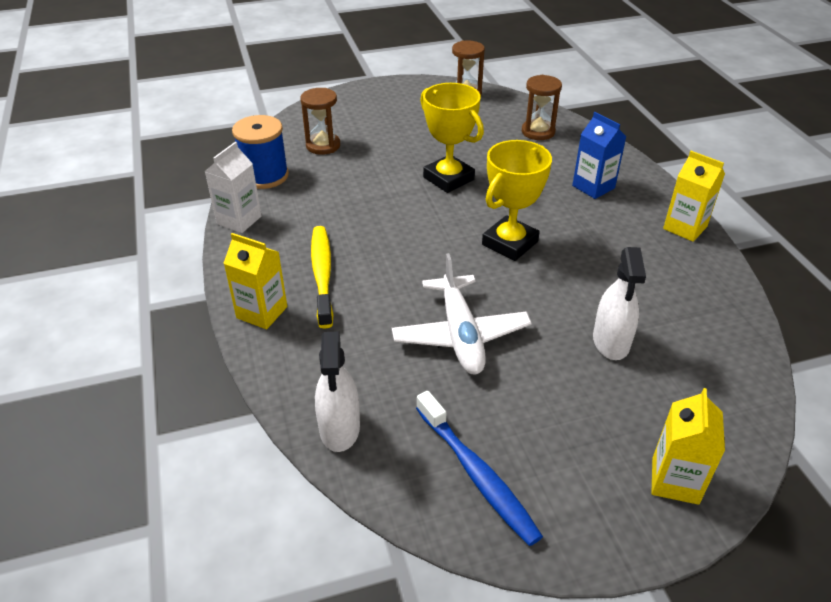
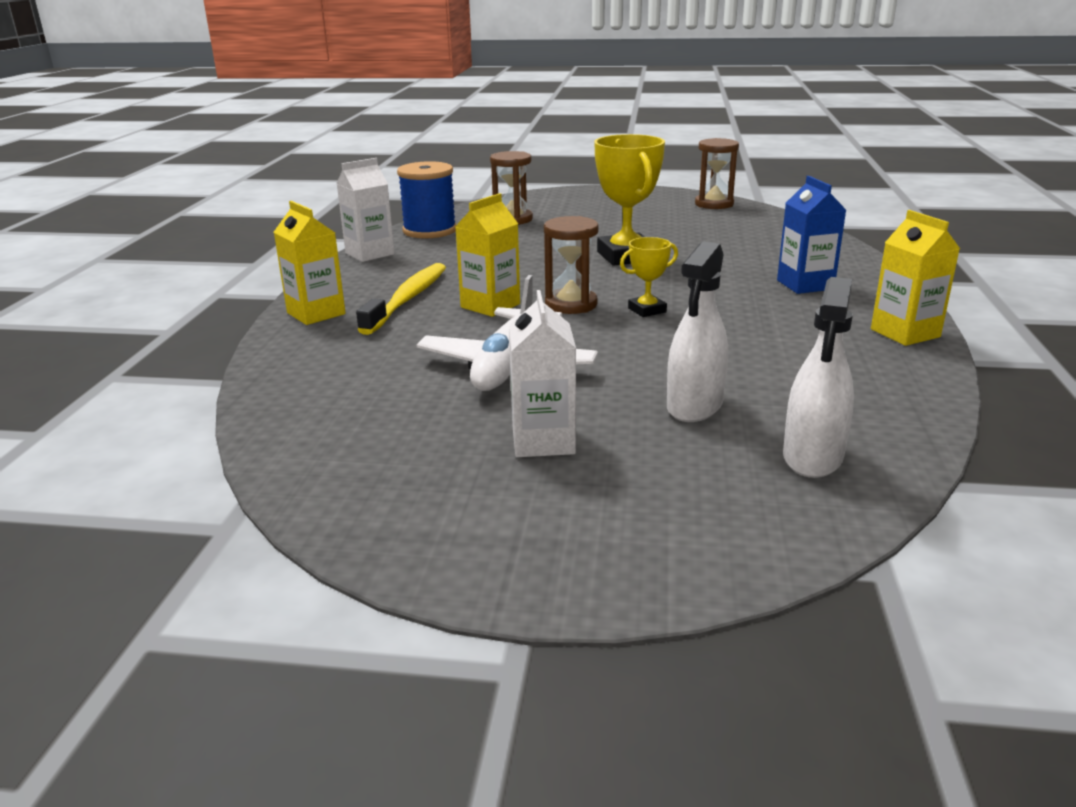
camera: 25 degrees right, 15 degrees down
(339, 428) = (292, 405): white spray bottle -> white spray bottle (812, 457)
(476, 474) = (398, 474): blue toothbrush -> none
(510, 243) = (647, 310): yellow trophy -> yellow trophy, size x0.52
(538, 132) = (775, 238): brown hourglass -> brown hourglass (571, 304)
(544, 408) = (543, 441): none -> white carton
(675, 480) = (654, 544): yellow carton -> yellow carton (490, 305)

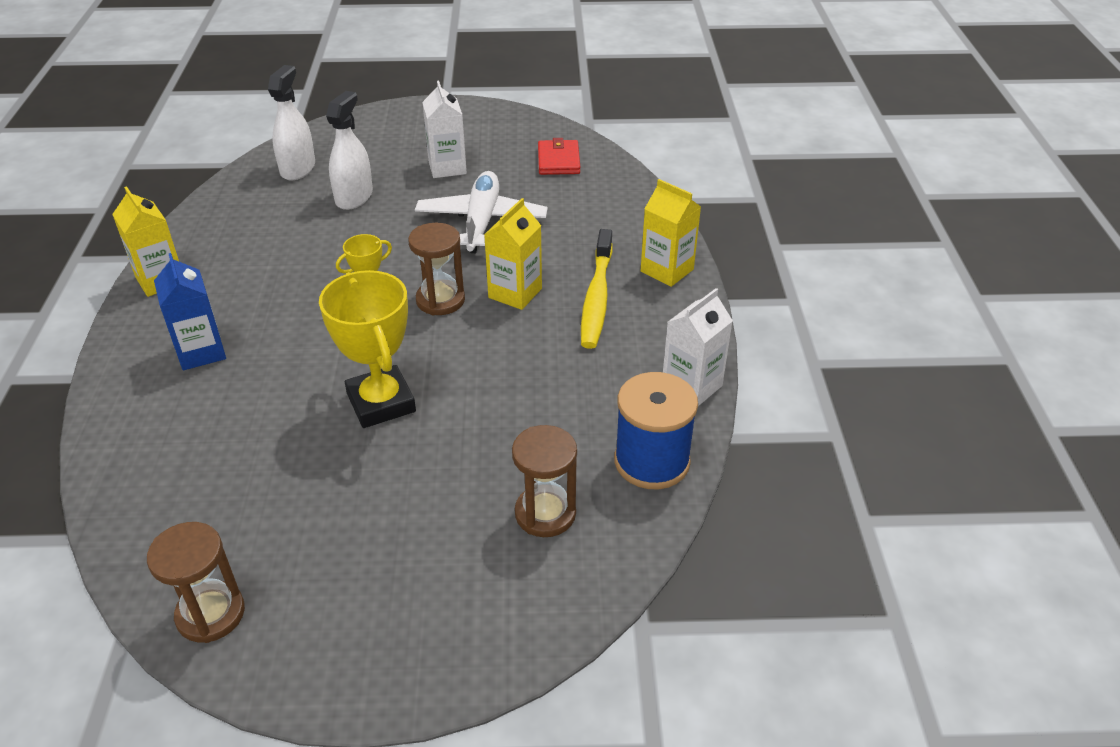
camera: 170 degrees right, 15 degrees up
(349, 439) = (558, 161): none -> red wallet

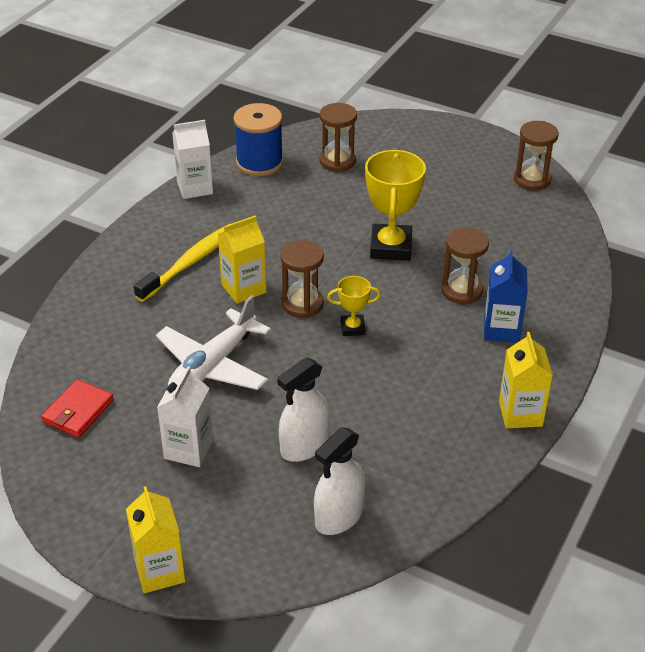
camera: 150 degrees left, 0 degrees up
(264, 379) = (462, 291): none -> brown hourglass
(667, 270) = (118, 263): yellow carton -> yellow carton (159, 571)

